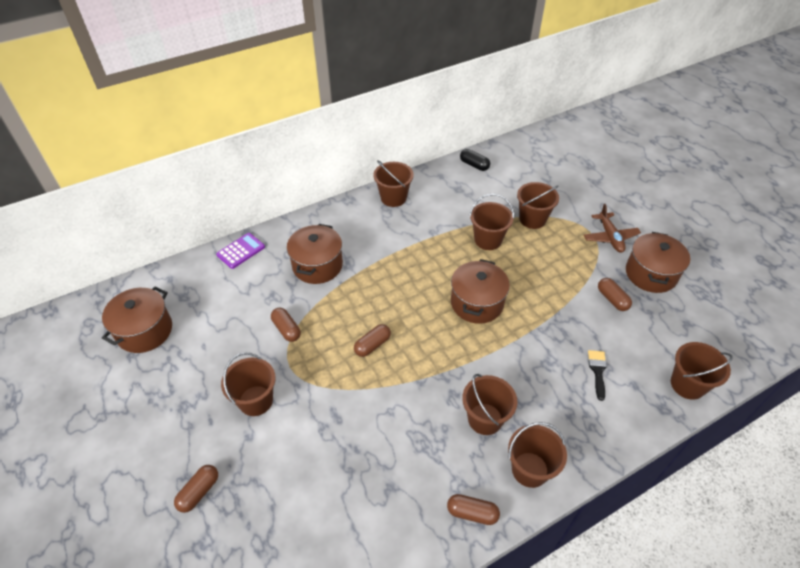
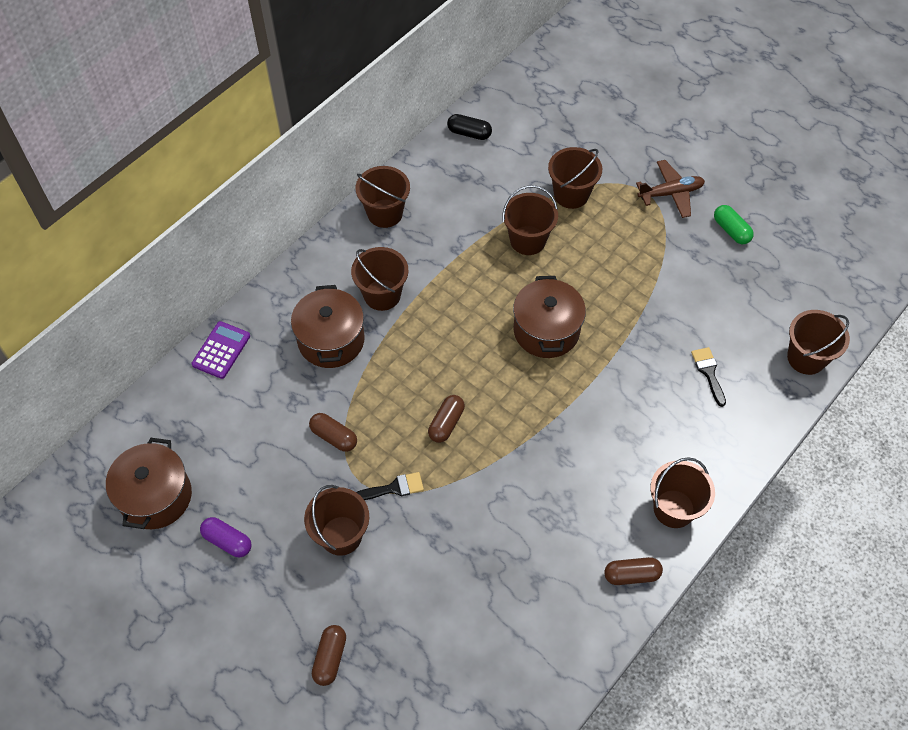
camera: 20 degrees left, 10 degrees up
(174, 377) = (227, 541): none -> purple capsule
(311, 379) = (393, 488): none -> black brush
(485, 419) = (607, 469): brown bucket -> brown bucket (382, 295)
(610, 237) = (670, 193): brown plane -> brown plane turned 75 degrees counterclockwise
(612, 299) = (698, 277): brown capsule -> none
(650, 274) = (731, 230): brown pot -> green capsule

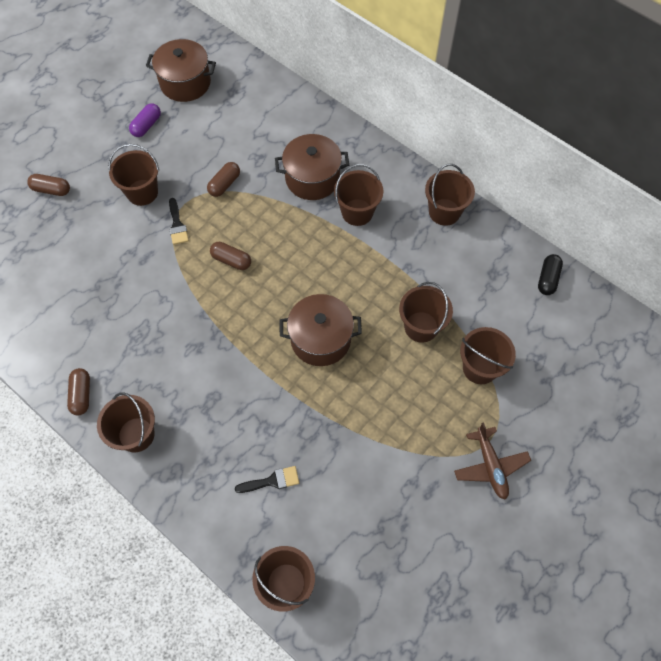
camera: 90 degrees right, 5 degrees up
(221, 350) = (304, 109): purple calculator -> none
(731, 230) = (445, 525): green capsule -> none

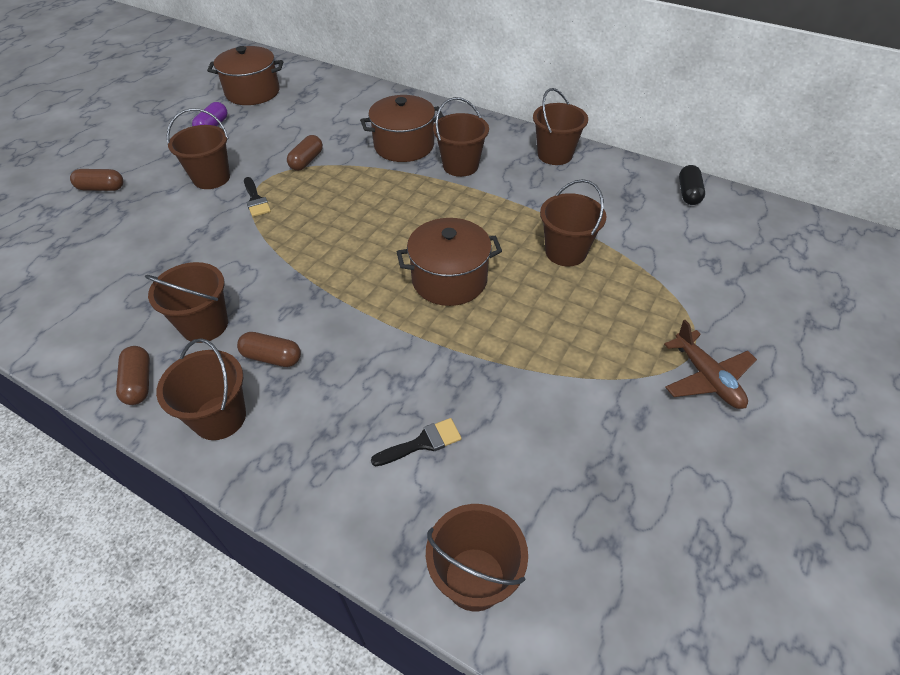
camera: 10 degrees left, 15 degrees down
(231, 260) = (325, 222): brown capsule -> brown capsule (272, 357)
(480, 368) = (649, 280): brown bucket -> brown bucket (204, 325)

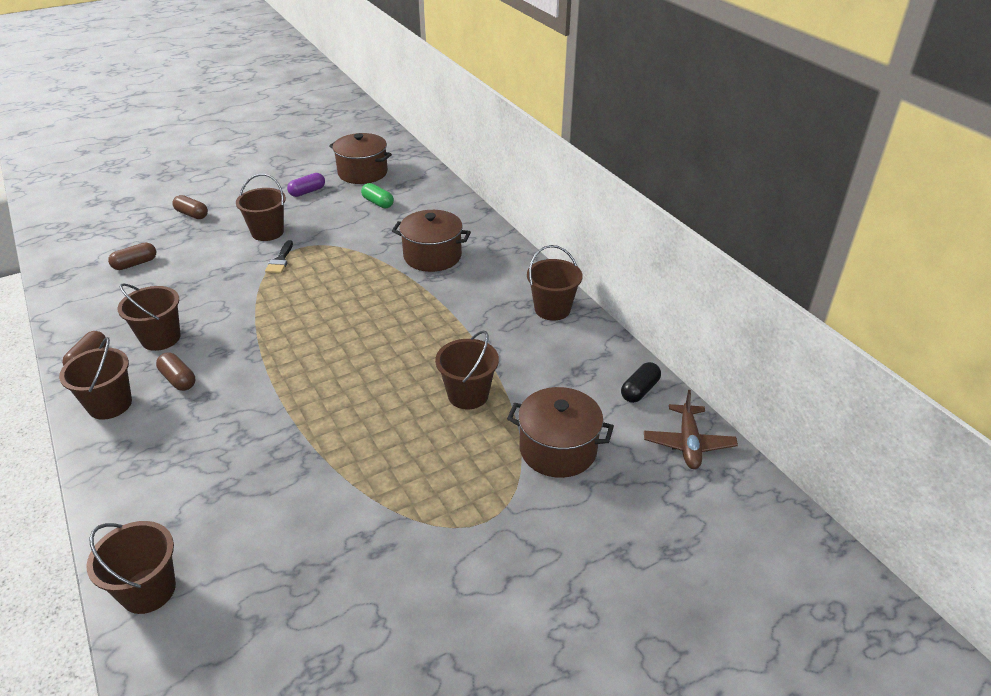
camera: 30 degrees right, 10 degrees down
(299, 115) = (378, 203): none -> green capsule
(306, 161) = (346, 242): brown capsule -> brown capsule (135, 264)
(422, 443) = (210, 485): black brush -> none
(449, 279) = (353, 377): brown pot -> brown pot (558, 449)
(460, 166) = (460, 289): brown bucket -> none
(706, 378) = (469, 548): brown plane -> brown plane (688, 443)

